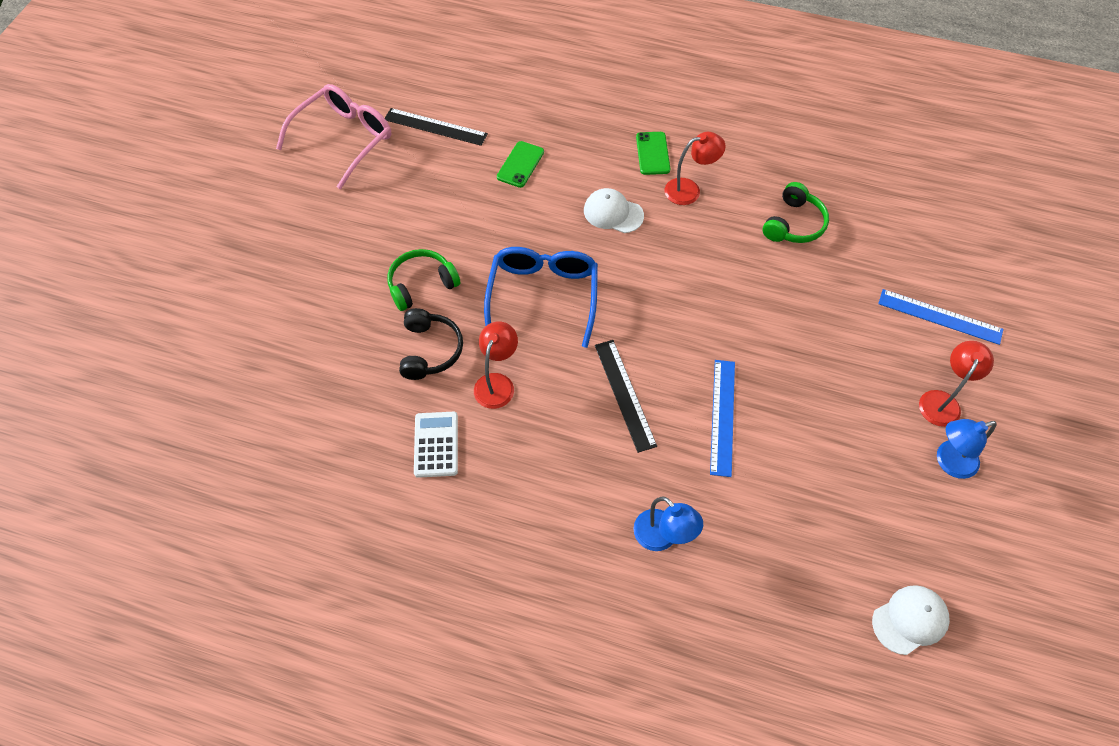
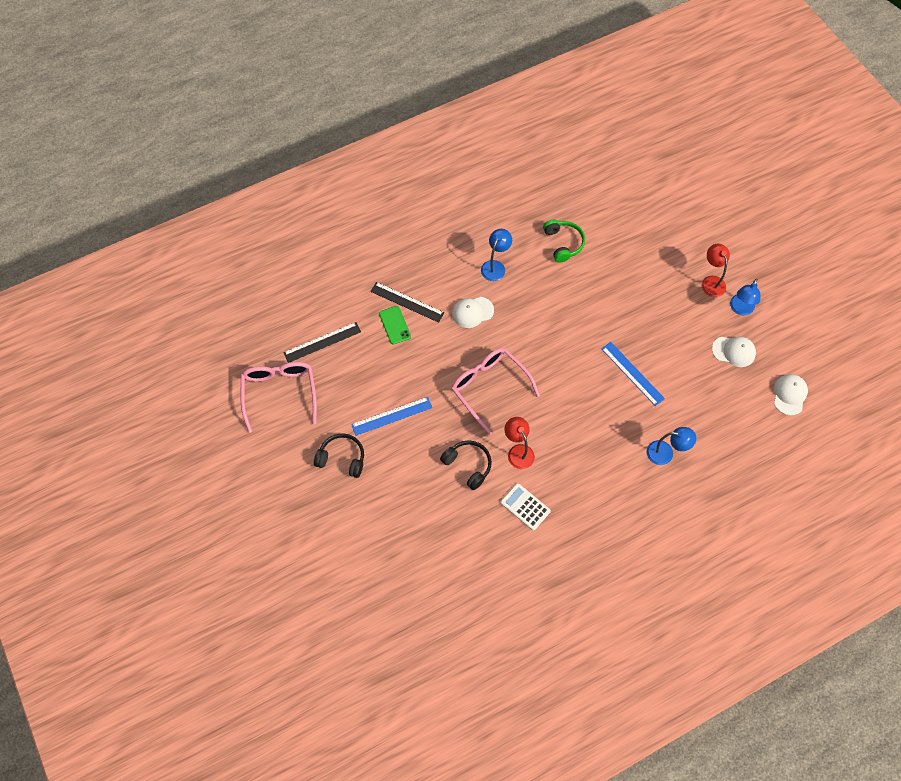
camera: 45 degrees left, 5 degrees up
(324, 239) = (342, 458): none -> black headphones
(421, 284) = (423, 436): green headphones -> none
(543, 296) = (489, 387): blue glasses -> pink glasses
(624, 394) = (580, 402): black ruler -> black ruler (407, 302)
(652, 153) = (455, 260): green phone -> none
(689, 189) = (495, 266): red lamp -> blue lamp
(885, 502) = (733, 351): none -> white cap
(939, 317) = (672, 238): blue ruler -> blue ruler (392, 416)

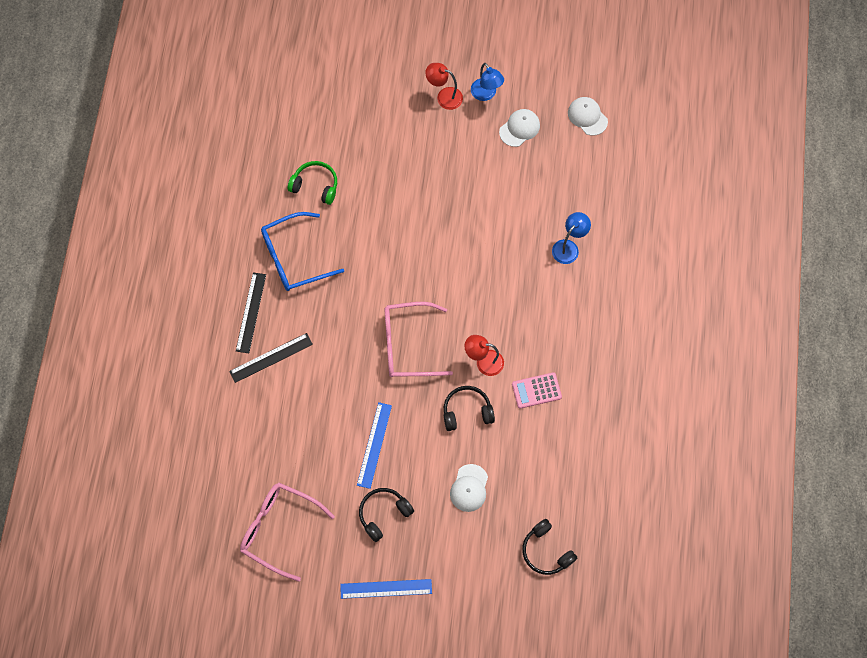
camera: 55 degrees left, 5 degrees up
(322, 342) = (255, 459): black ruler -> black ruler (251, 312)
(395, 325) = (286, 384): green phone -> none
(396, 602) = (546, 551): none -> black headphones
(472, 312) = (324, 308): white cap -> white cap (469, 488)
(495, 266) = (293, 258): blue lamp -> blue glasses
(525, 507) = (536, 390): white calculator -> pink calculator
(632, 373) = (480, 220): blue ruler -> blue ruler (386, 588)

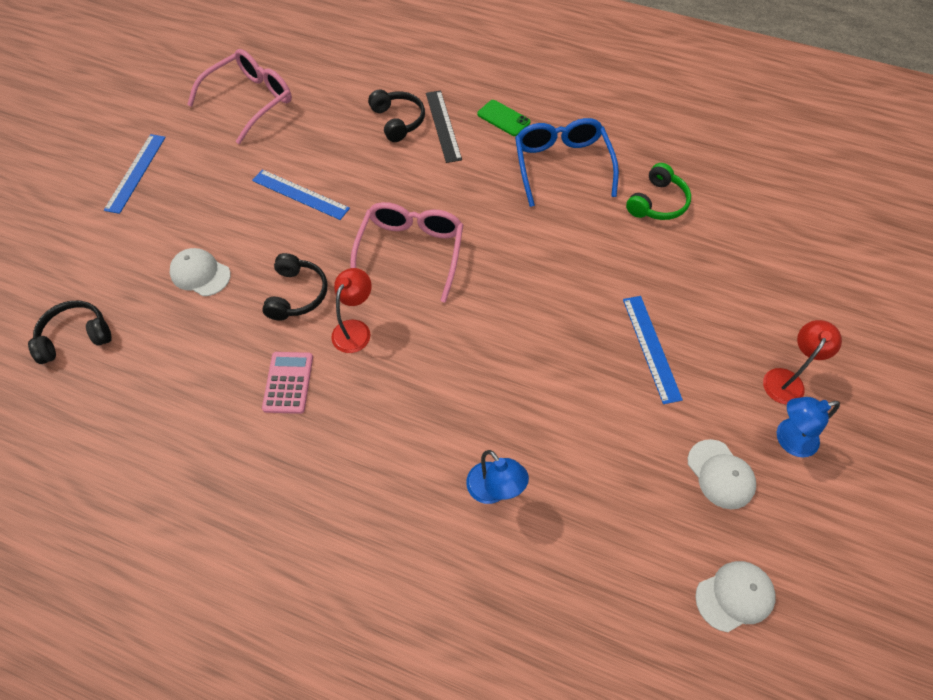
camera: 105 degrees right, 10 degrees down
(251, 312) = (503, 118): black ruler -> green phone
(383, 514) = (217, 187): black headphones -> black headphones (398, 121)
(443, 175) = (651, 348): none -> blue ruler

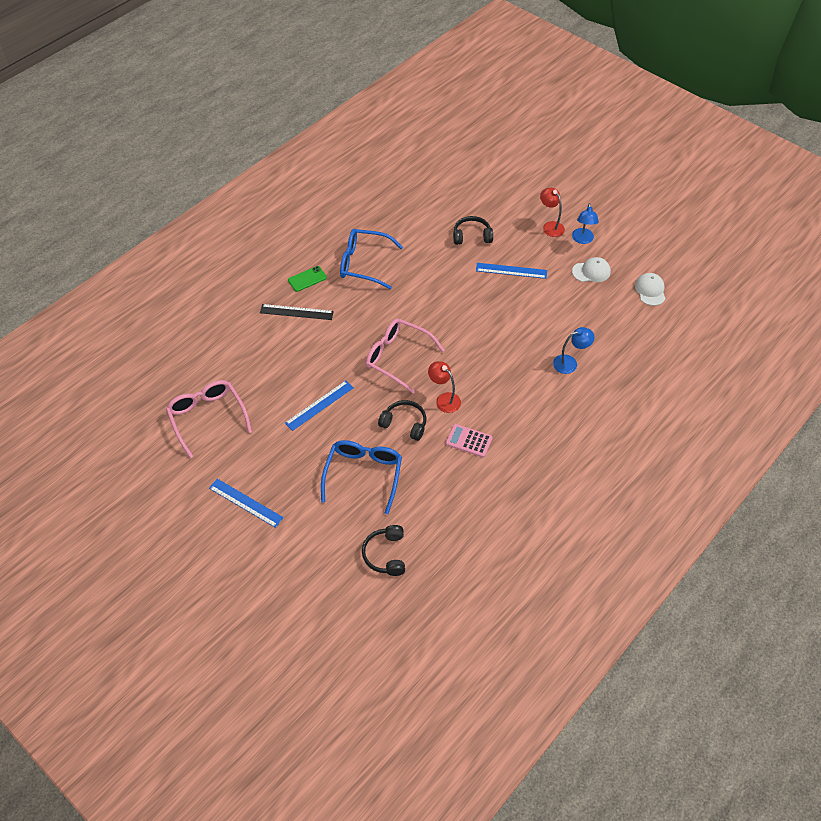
camera: 70 degrees left, 5 degrees down
(200, 274) = (363, 474): white cap -> blue glasses
(398, 121) = (278, 335): black headphones -> black headphones (472, 236)
(657, 203) = (415, 231): green headphones -> none

